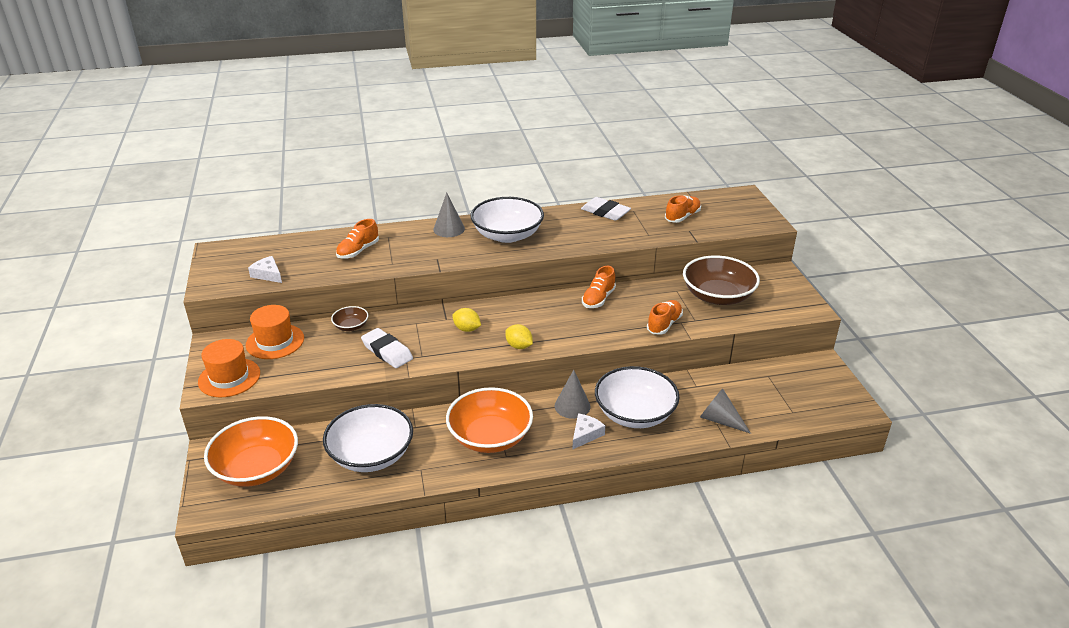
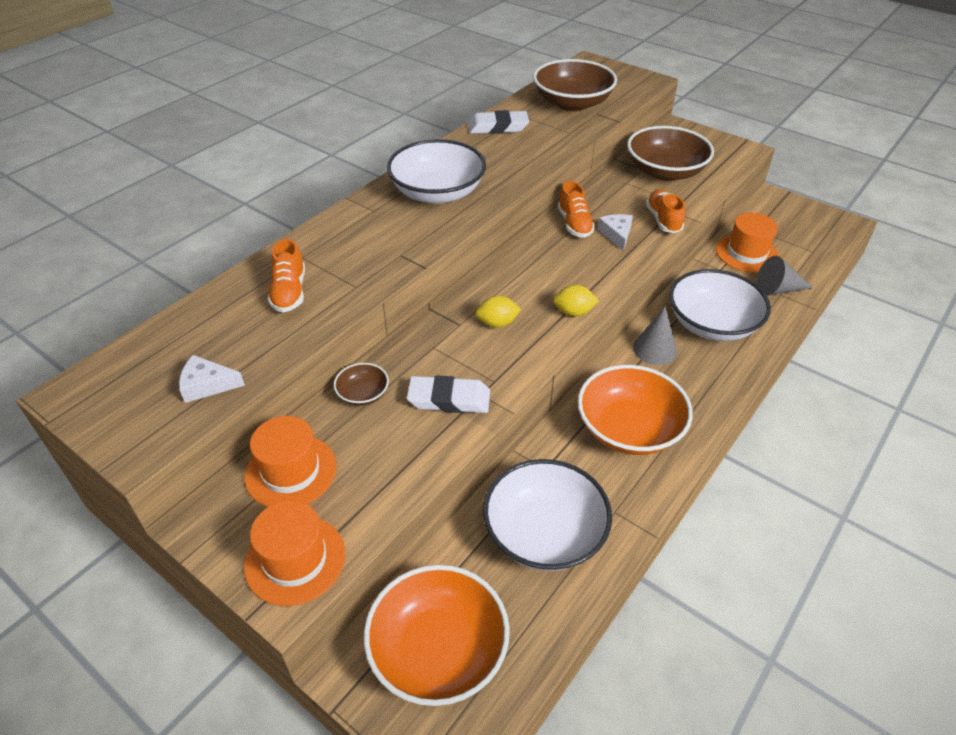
camera: 40 degrees left, 10 degrees up
(449, 229) = (362, 215): grey cone -> none
(585, 434) = (703, 370): white cheese -> white cheese (616, 234)
(682, 217) = (572, 103): orange shoe -> brown bowl
(734, 386) = (747, 253): none -> orange hat

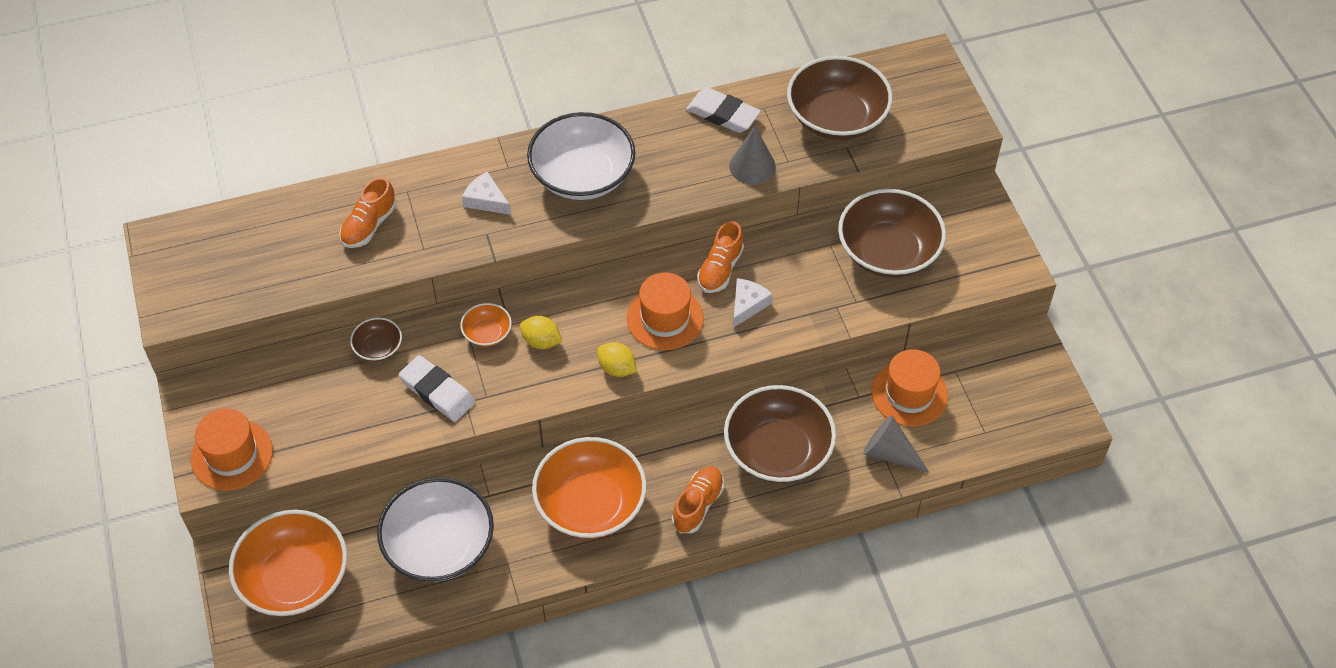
camera: 35 degrees right, 10 degrees up
(207, 385) = (249, 284): white cheese -> white cheese (486, 200)
(291, 471) = (278, 384): orange hat -> orange hat (665, 318)
(448, 338) = (487, 333): none -> orange bowl
(654, 349) = (694, 444): grey cone -> grey cone (752, 166)
(663, 220) = (814, 313): orange shoe -> orange shoe (698, 505)
(712, 324) = (778, 451): white bowl -> brown bowl

